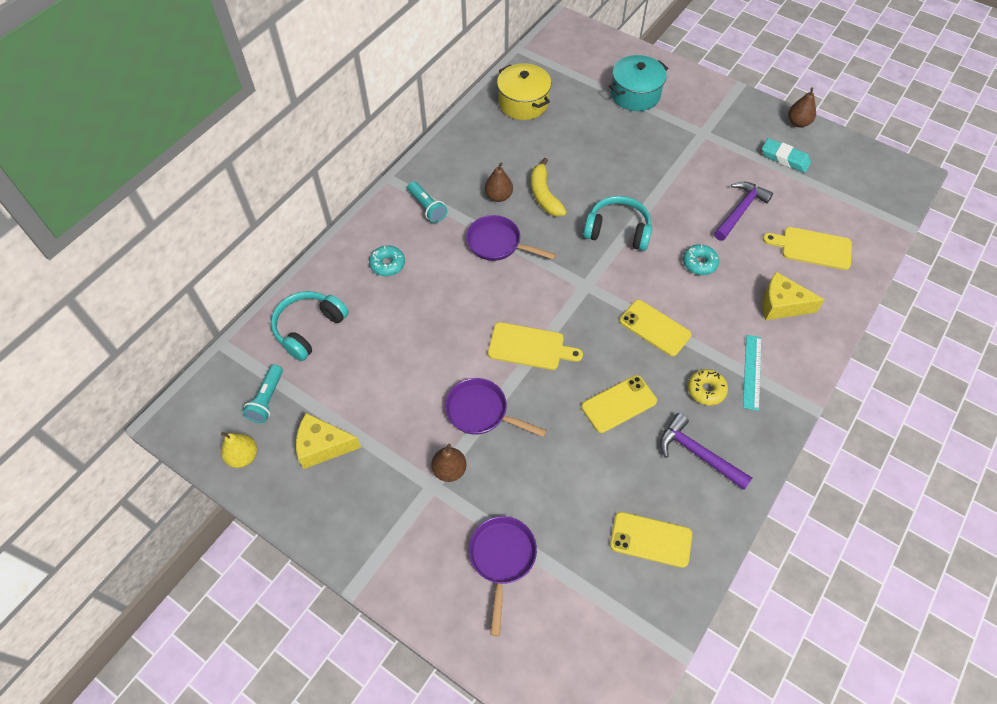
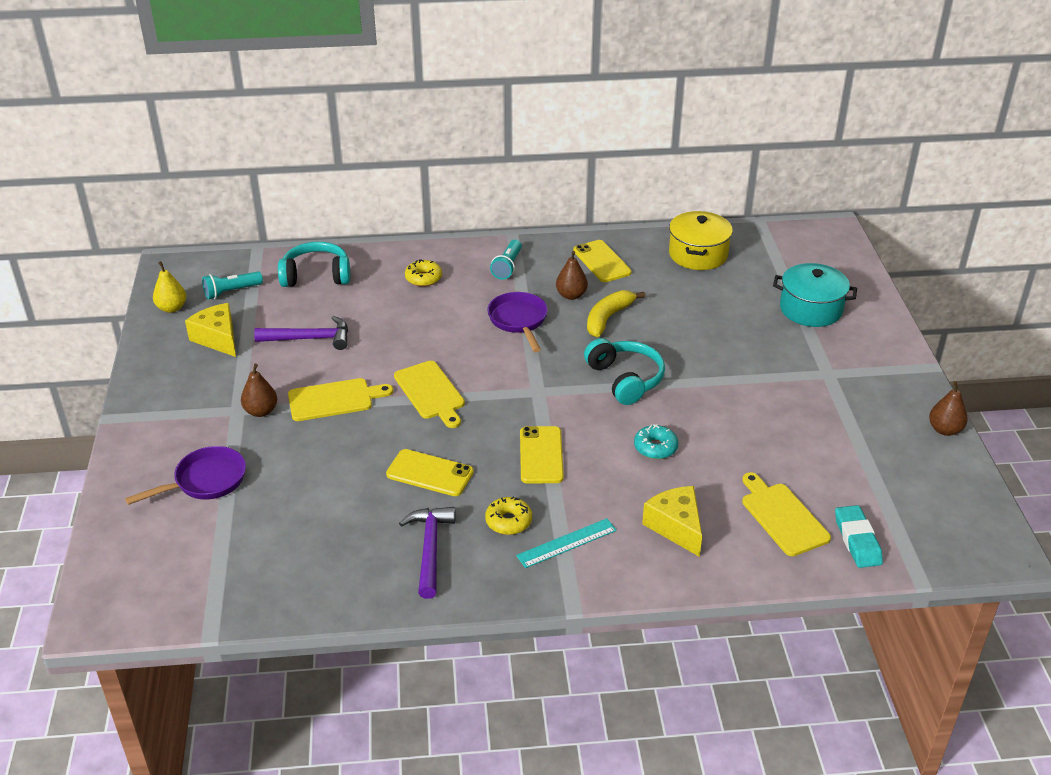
camera: 50 degrees right, 20 degrees down
(387, 264) = (423, 278): turquoise donut -> yellow donut
(481, 412) = (334, 399): purple pan -> yellow cutting board
(650, 539) = (307, 560): yellow phone -> yellow phone (602, 261)
(740, 210) = (761, 444): purple hammer -> purple hammer (310, 339)
(784, 158) = (878, 443): turquoise eraser -> turquoise eraser (857, 540)

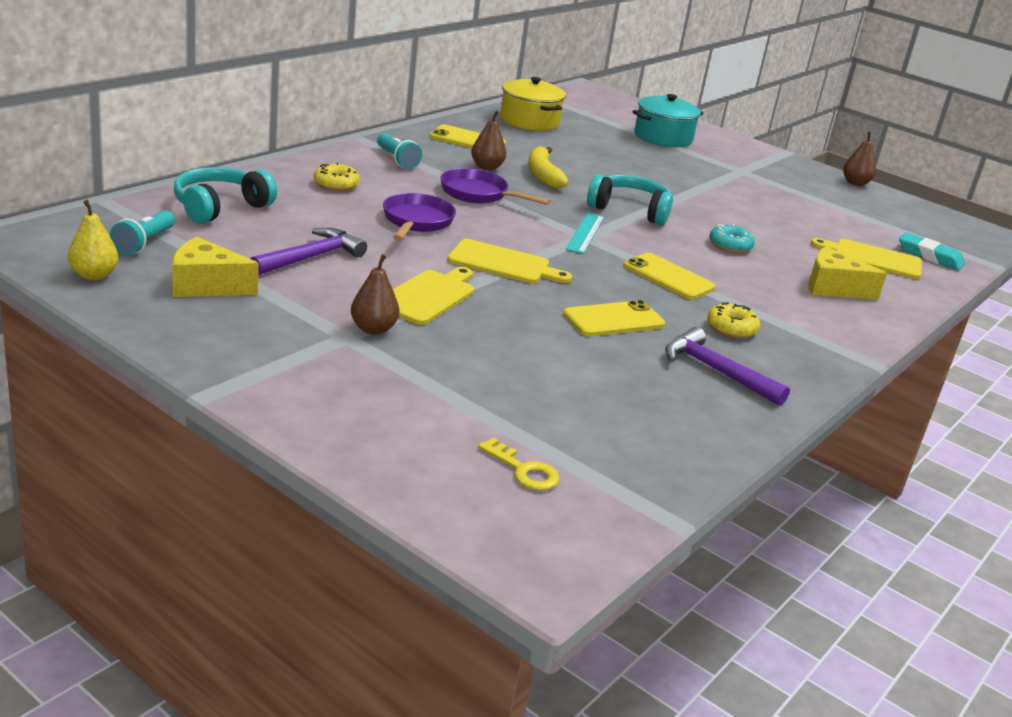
camera: 50 degrees left, 10 degrees down
(186, 551) = (524, 470): none -> yellow key
(205, 481) = (428, 406): purple pan -> purple pan (416, 222)
(566, 543) = (793, 326): turquoise ruler -> turquoise ruler (585, 233)

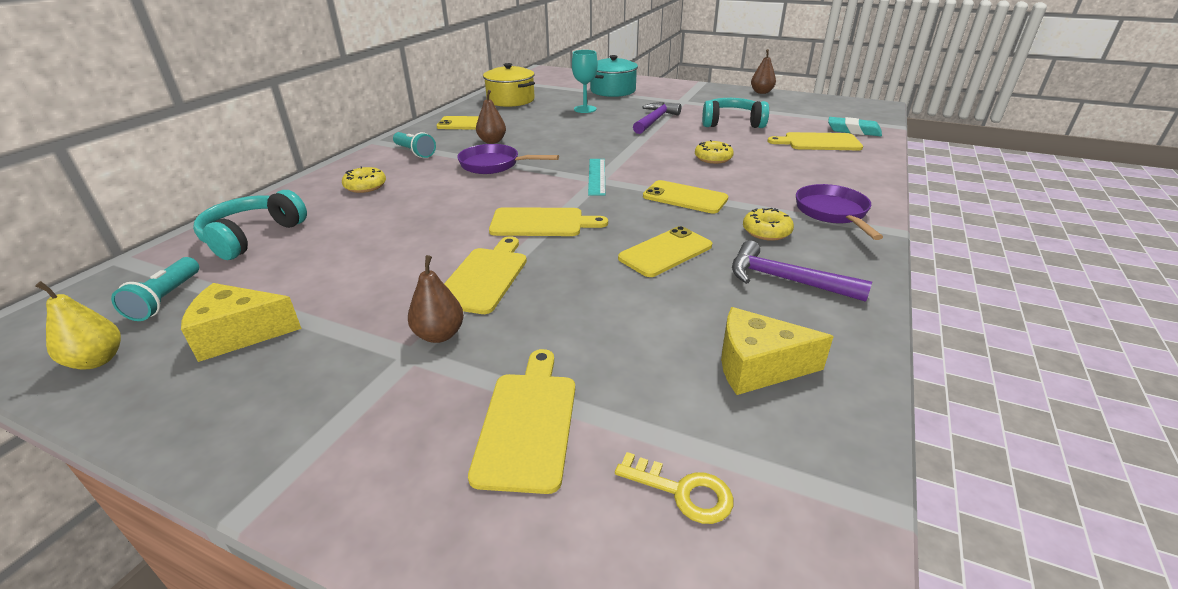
camera: 10 degrees left, 5 degrees up
(311, 257) = (355, 266): purple hammer -> purple hammer (655, 120)
(416, 222) = (448, 203): purple pan -> purple pan (833, 213)
(425, 403) = (528, 423): none -> yellow cutting board
(543, 175) = (539, 137): yellow banana -> none
(614, 153) = (585, 109): none -> turquoise goblet
(630, 210) = (621, 149): turquoise headphones -> turquoise headphones (732, 123)
(730, 246) = (713, 158): turquoise donut -> yellow donut
(833, 288) = (812, 173): yellow cheese -> yellow cheese (757, 366)

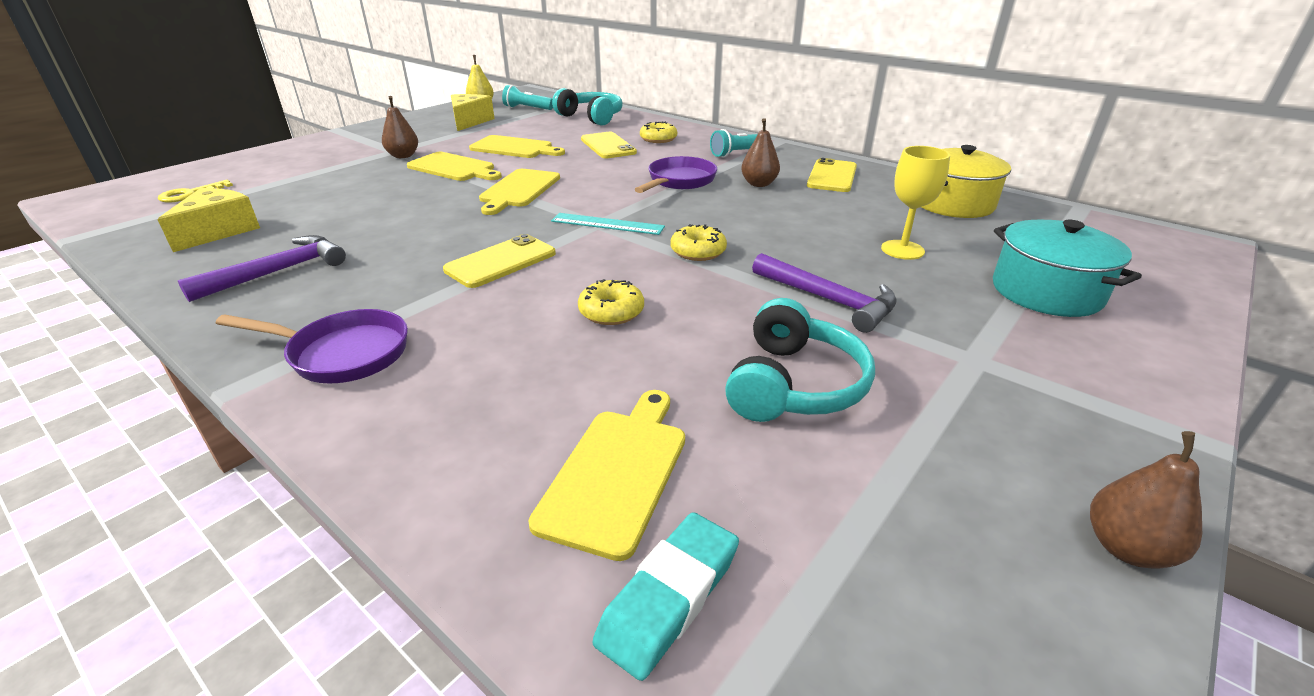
camera: 105 degrees right, 0 degrees up
(528, 423) = (295, 170): yellow cutting board -> yellow cutting board (514, 148)
(585, 109) = (902, 250): turquoise goblet -> yellow goblet
(665, 252) = (401, 229): yellow phone -> yellow phone (608, 146)
(766, 231) = (366, 289): yellow donut -> yellow donut (698, 251)

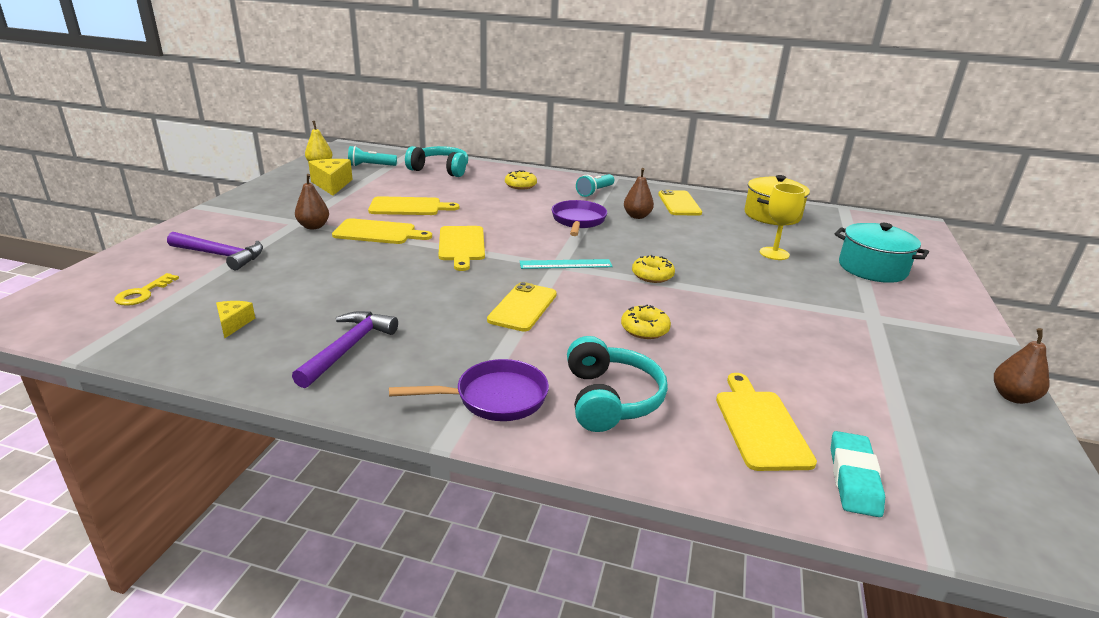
camera: 25 degrees left, 5 degrees down
(219, 231) = (233, 324): yellow cheese -> yellow cheese, size x0.57
(608, 146) = (487, 196): yellow phone -> none
(794, 384) = (799, 352): turquoise headphones -> turquoise headphones (610, 399)
(829, 300) = (766, 295): purple hammer -> purple hammer (221, 255)

